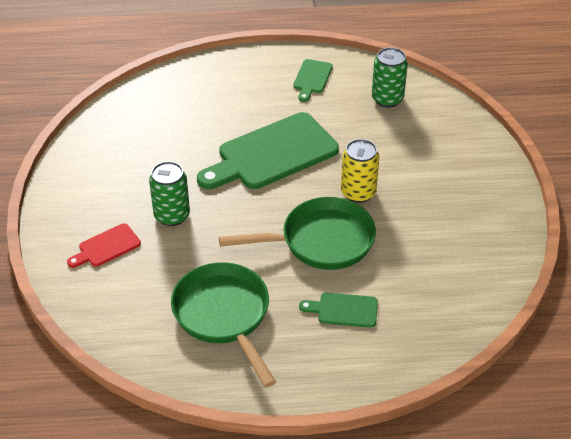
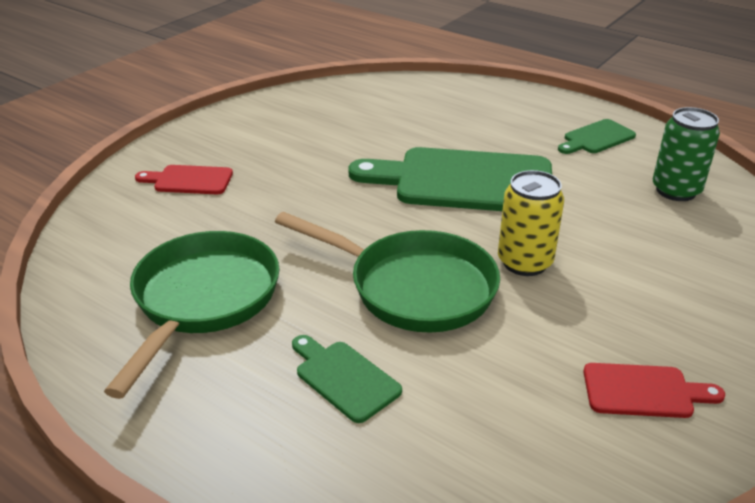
camera: 40 degrees right, 10 degrees down
(172, 215) = (285, 185): green can -> none
(471, 234) = (643, 391): none -> red cutting board

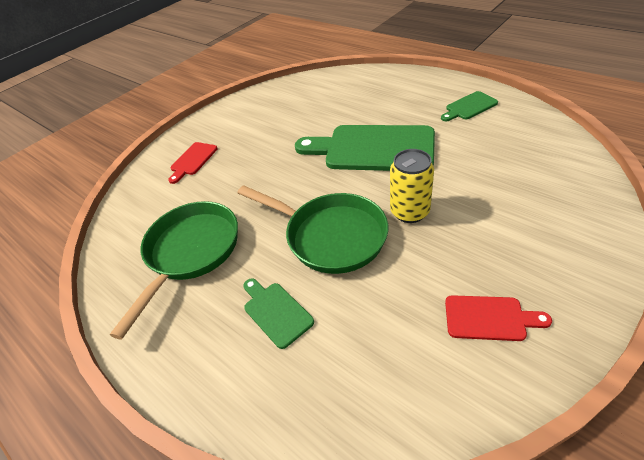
camera: 10 degrees right, 10 degrees up
(189, 180) = (193, 160): red cutting board -> red cutting board turned 75 degrees counterclockwise
(676, 191) = (525, 146): green can -> none

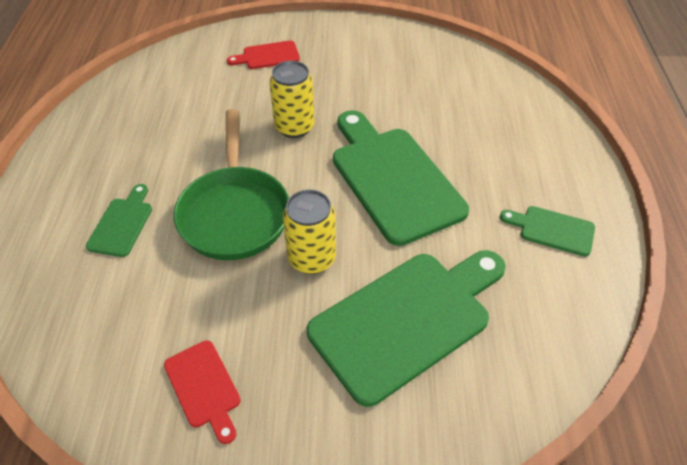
camera: 45 degrees right, 5 degrees up
(190, 252) = (153, 129): green pan -> none
(279, 174) = (294, 127): none -> yellow can
(495, 188) = (406, 319): none -> green cutting board

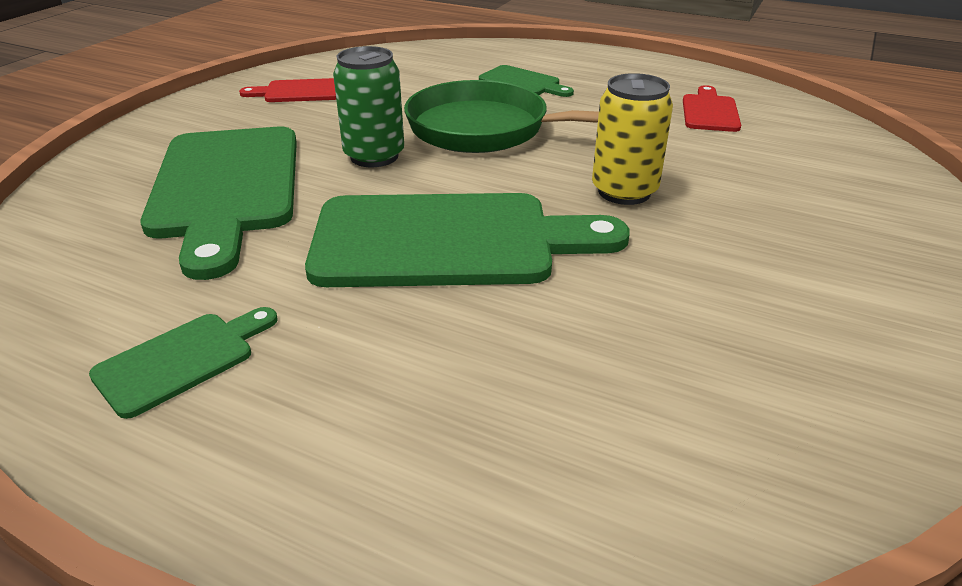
camera: 115 degrees right, 15 degrees down
(268, 56) = (837, 206): red cutting board -> red cutting board (709, 111)
(312, 258) = (374, 156): yellow can -> green can

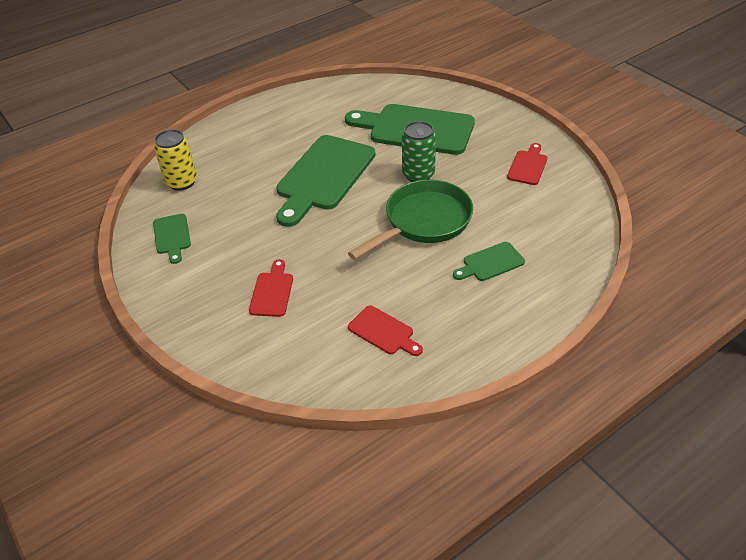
camera: 120 degrees right, 10 degrees up
(182, 360) = (304, 111): green cutting board -> green cutting board (172, 236)
(624, 192) = (319, 243): yellow can -> yellow can (181, 182)
(770, 197) = (272, 292): none -> red cutting board

